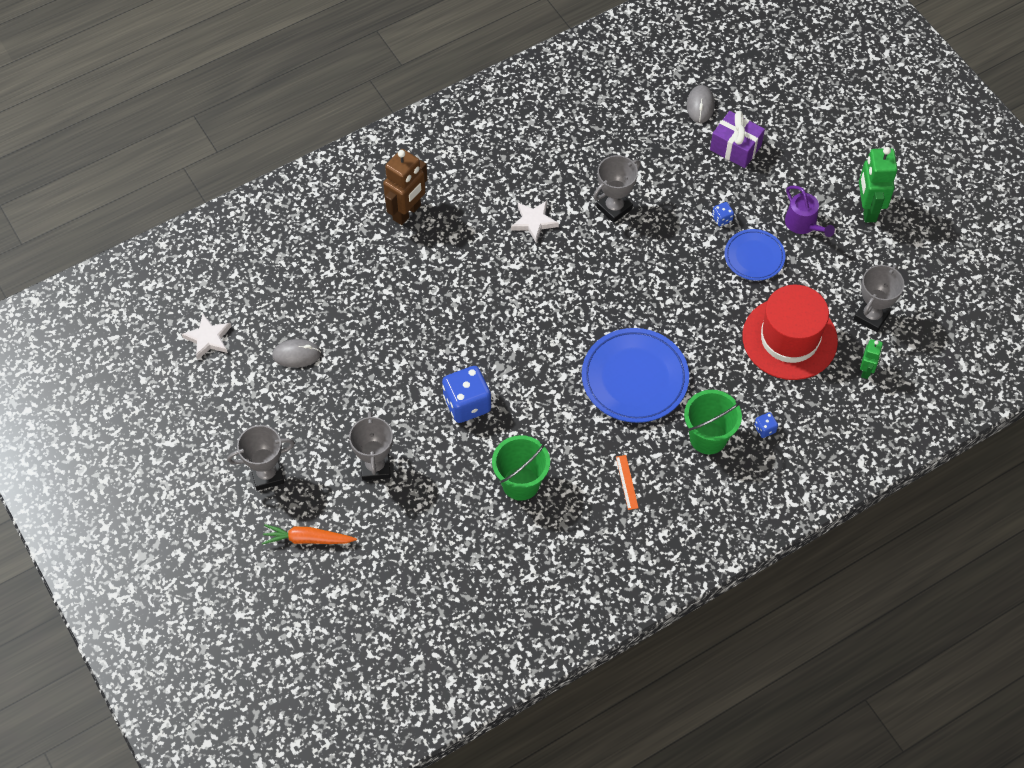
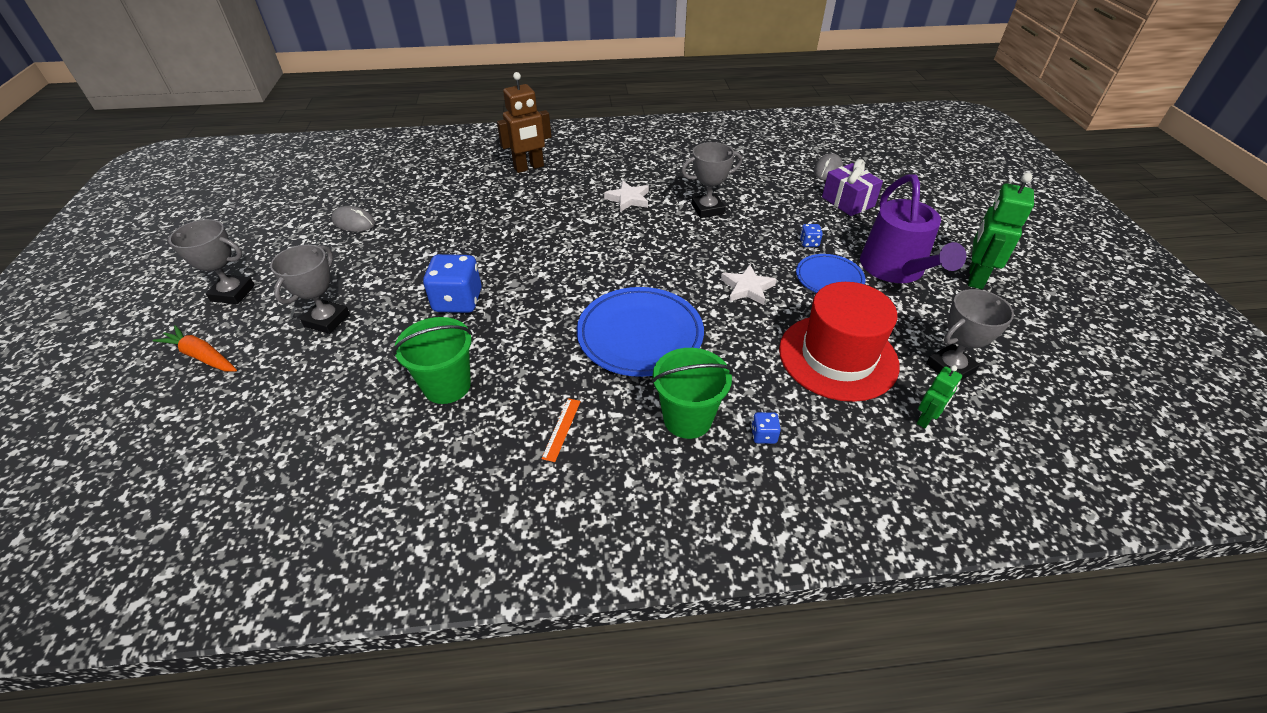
camera: 25 degrees right, 15 degrees down
(208, 338) = (302, 193): white star -> white star (747, 288)
(803, 224) = (895, 269): purple watering can -> purple watering can, size x1.80

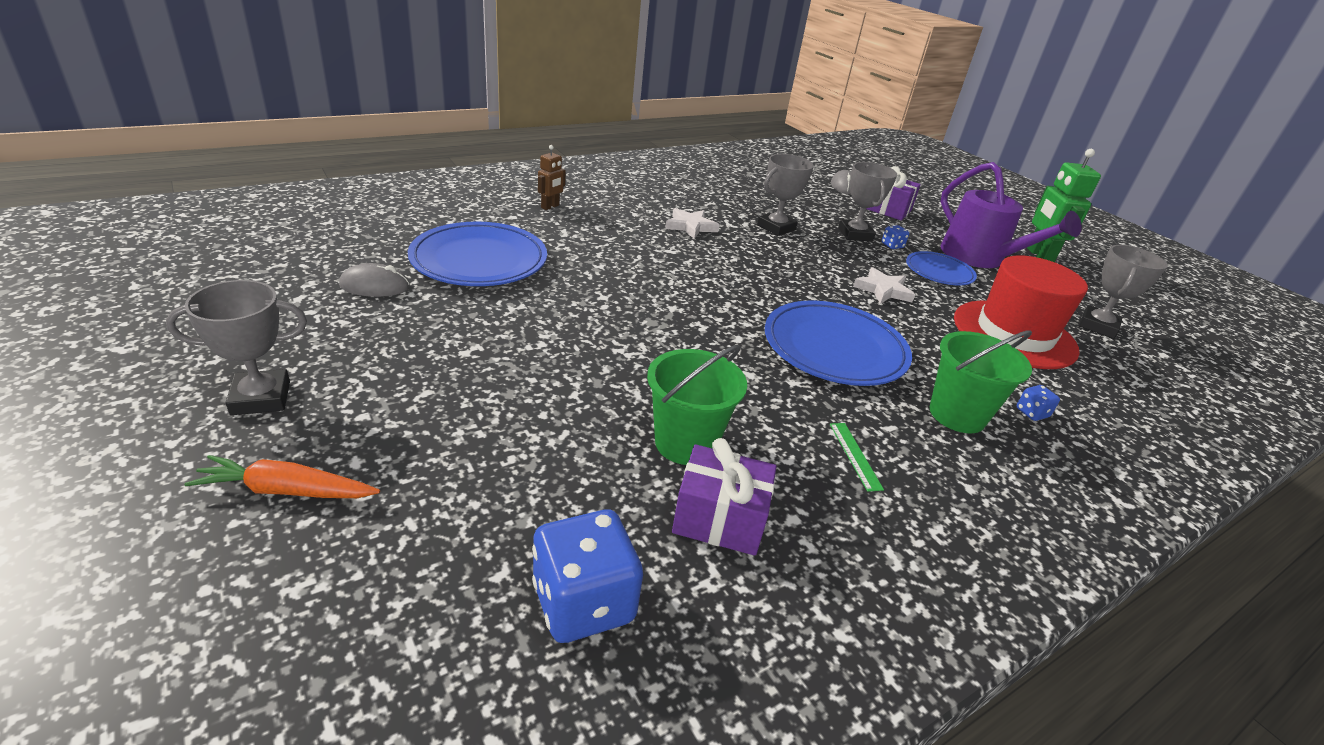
camera: 30 degrees left, 10 degrees down
(327, 320) = (449, 404): grey trophy -> grey trophy (855, 234)
(417, 446) = (719, 519): none -> purple gift
(436, 211) = (479, 260): none -> blue plate
(458, 301) = (605, 351): blue dice -> blue dice (583, 602)
(529, 167) = (550, 207): brown robot -> brown robot, size x0.54
(561, 429) = (855, 455): orange ruler -> green ruler
(926, 419) = (1126, 369): green robot -> none

